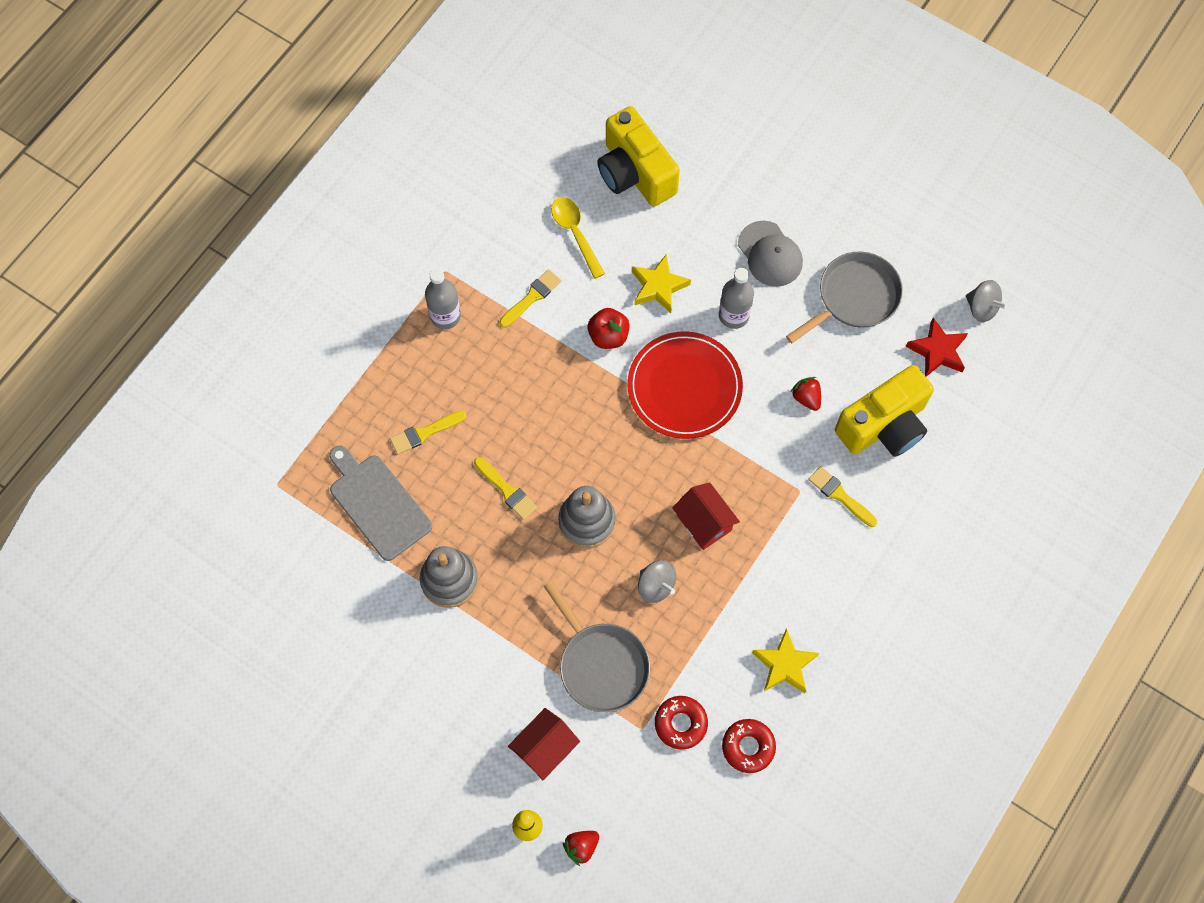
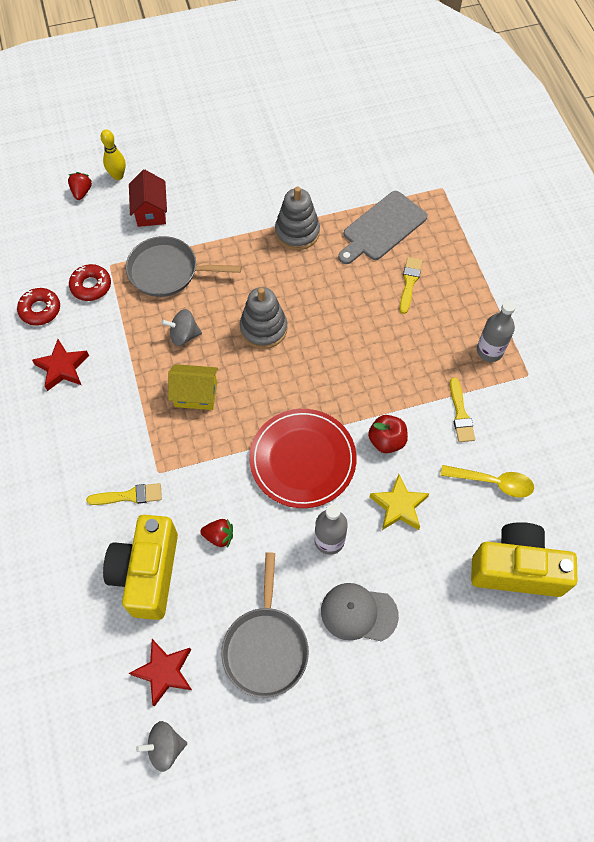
camera: 130 degrees right, 5 degrees down
(377, 504) = (382, 228): grey cutting board -> grey cutting board turned 135 degrees clockwise
(506, 490) = (327, 300): yellow brush -> none
(704, 523) = (196, 394): red house -> yellow house
(784, 665) = (62, 368): yellow star -> red star

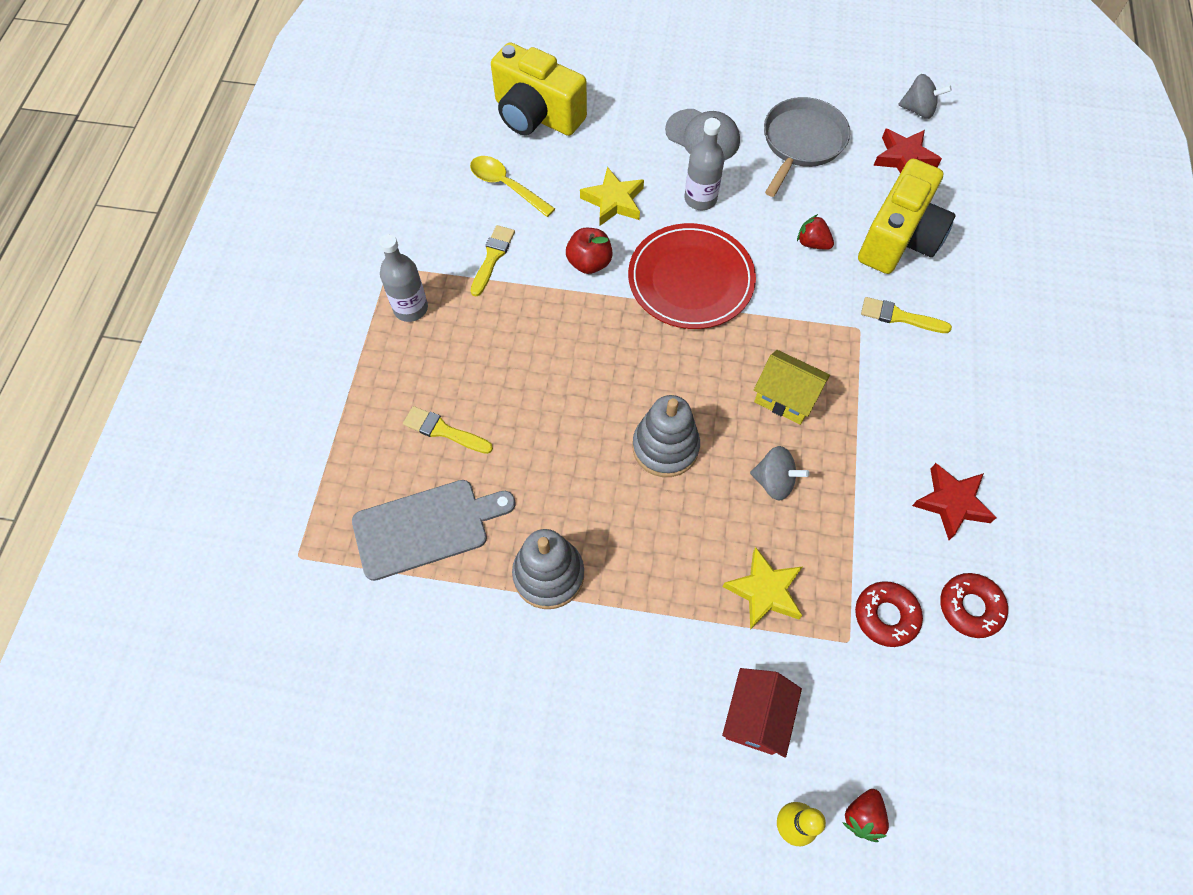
camera: 155 degrees left, 0 degrees up
(167, 271) = (764, 591): grey pan -> yellow star
(409, 282) = (444, 431): yellow brush -> yellow brush turned 75 degrees clockwise

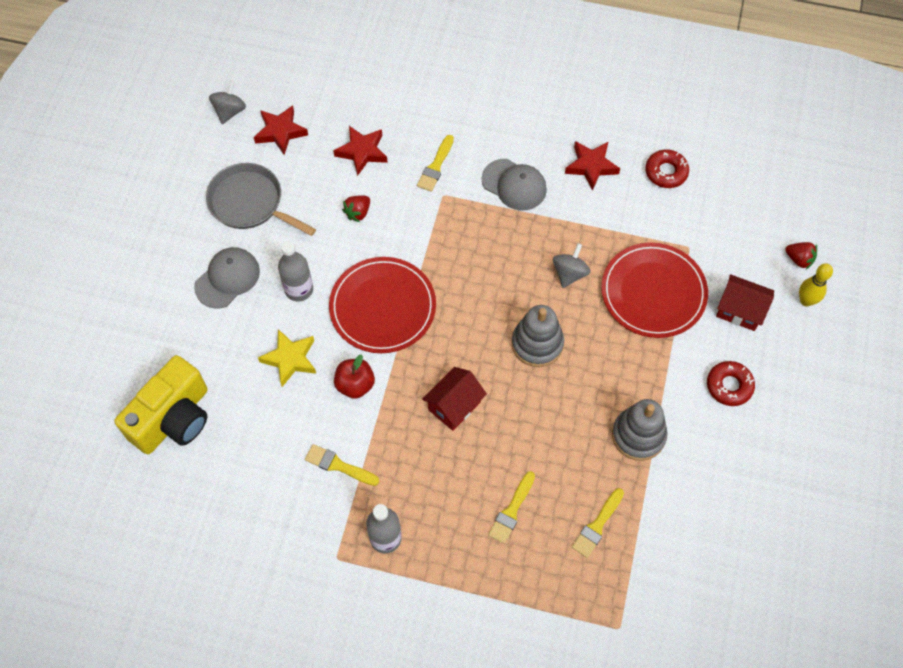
camera: 85 degrees left, 0 degrees up
(426, 527) = (597, 525): grey cutting board -> yellow brush
(506, 186) = (257, 450): yellow spoon -> none
(572, 362) = (454, 406): none -> red house
(764, 591) = (653, 292): yellow star -> red plate
(785, 397) = (500, 255): yellow house -> none
(886, 616) = (671, 222): red donut -> red donut (729, 386)
(895, 407) = (514, 185): none -> grey cap
(899, 239) = (362, 152): yellow camera -> red star

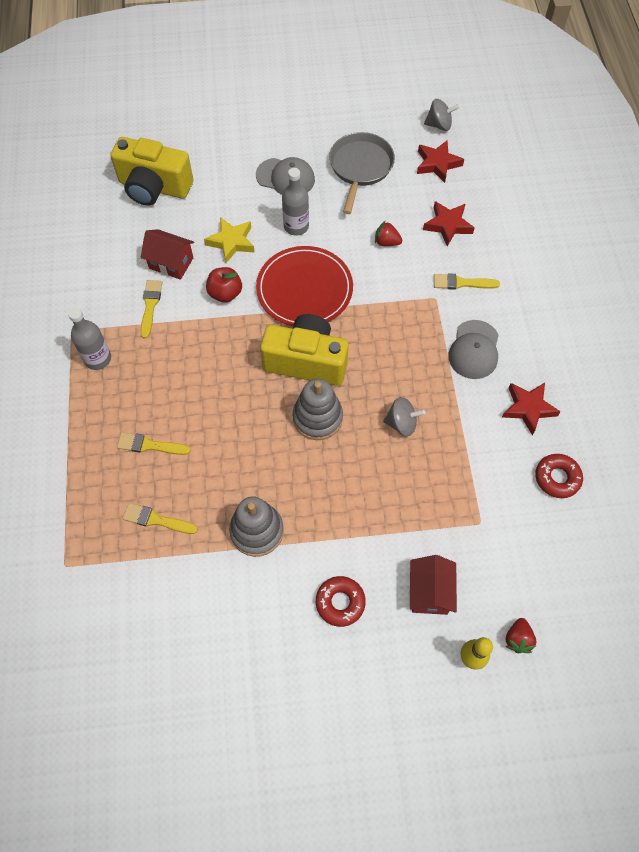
camera: 70 degrees right, 0 degrees up
(454, 406) = (232, 371): red house -> red house (171, 263)
(470, 333) = (306, 361): none -> yellow camera
(653, 292) = (414, 503): red plate -> none

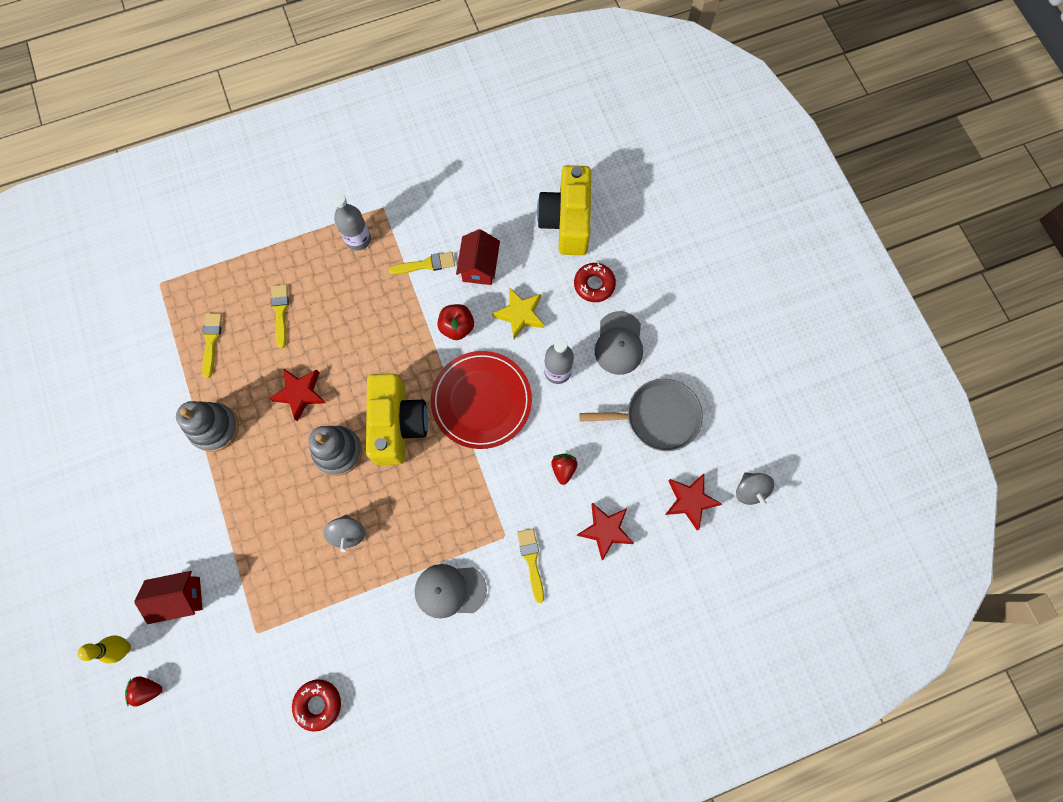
camera: 75 degrees right, 10 degrees up
(340, 602) = (159, 518): red donut -> red donut (594, 285)
(528, 408) = (392, 661): red star -> red star (300, 394)

